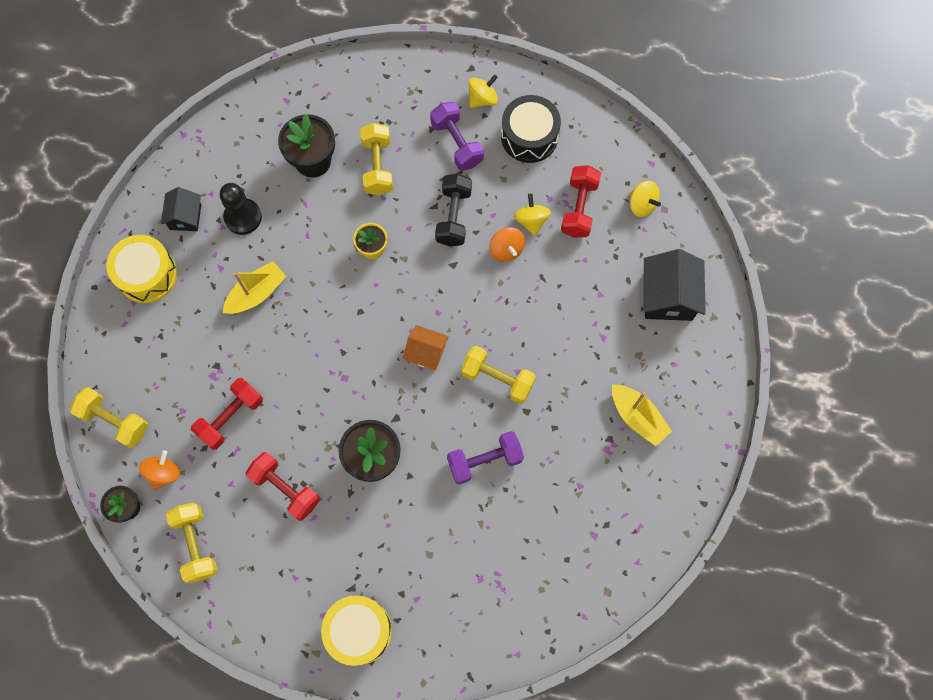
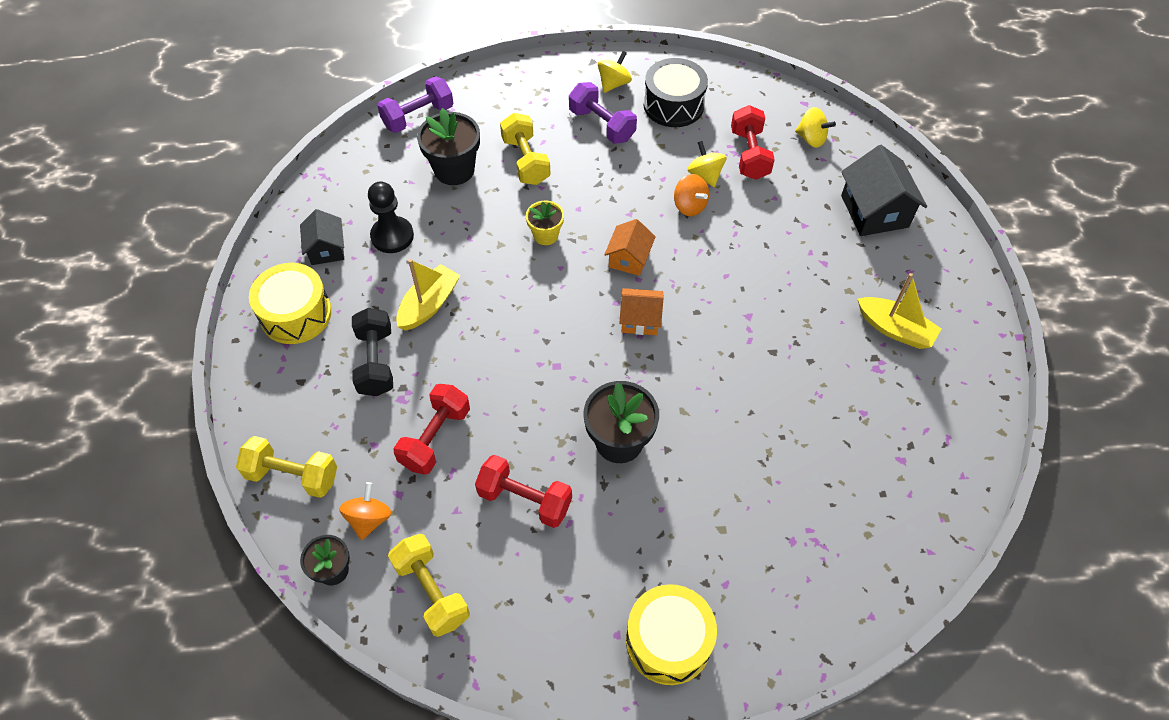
camera: 15 degrees left, 15 degrees down
(436, 290) = (629, 258): none -> orange house
(454, 216) = (622, 188): black dumbbell -> black dumbbell (376, 362)
(485, 461) = (747, 412): purple dumbbell -> purple dumbbell (418, 117)
(497, 379) = (728, 327): yellow dumbbell -> none

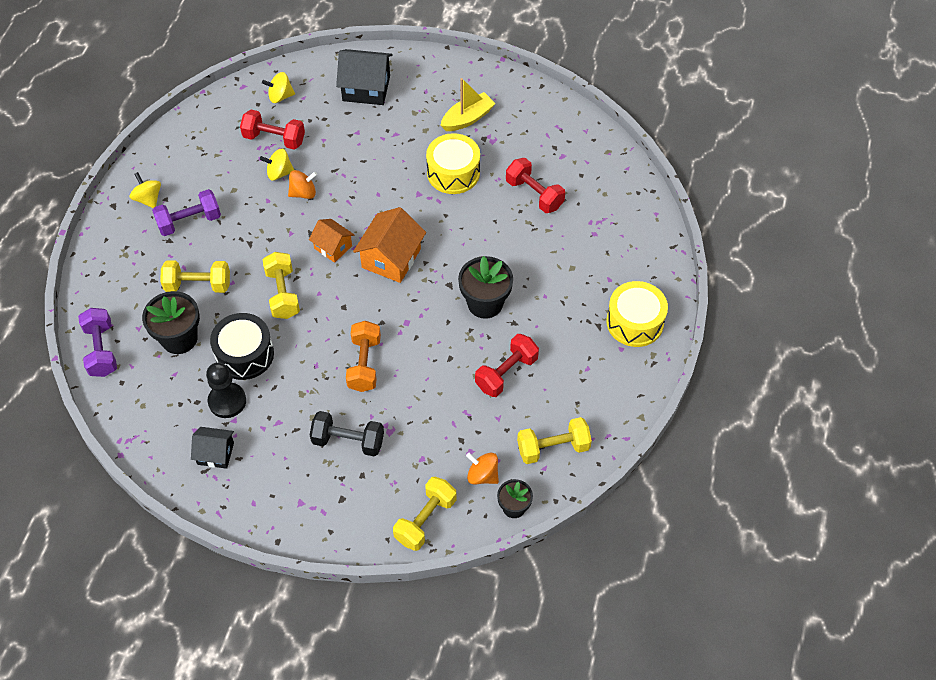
camera: 70 degrees left, 0 degrees up
(296, 314) = (273, 490): yellow drum -> yellow drum (453, 173)
(429, 305) = (311, 391): yellow boat -> none
(435, 438) = (433, 416): red dumbbell -> red dumbbell (534, 194)
(482, 343) = (364, 364): none -> orange dumbbell
(545, 235) = (283, 294): yellow flower pot -> yellow dumbbell
(640, 320) = (391, 258): orange house -> orange house, size x1.64
(673, 105) = (196, 167): black drum -> black drum (244, 354)
(811, 139) = (280, 96): yellow spinning top -> yellow spinning top turned 150 degrees counterclockwise

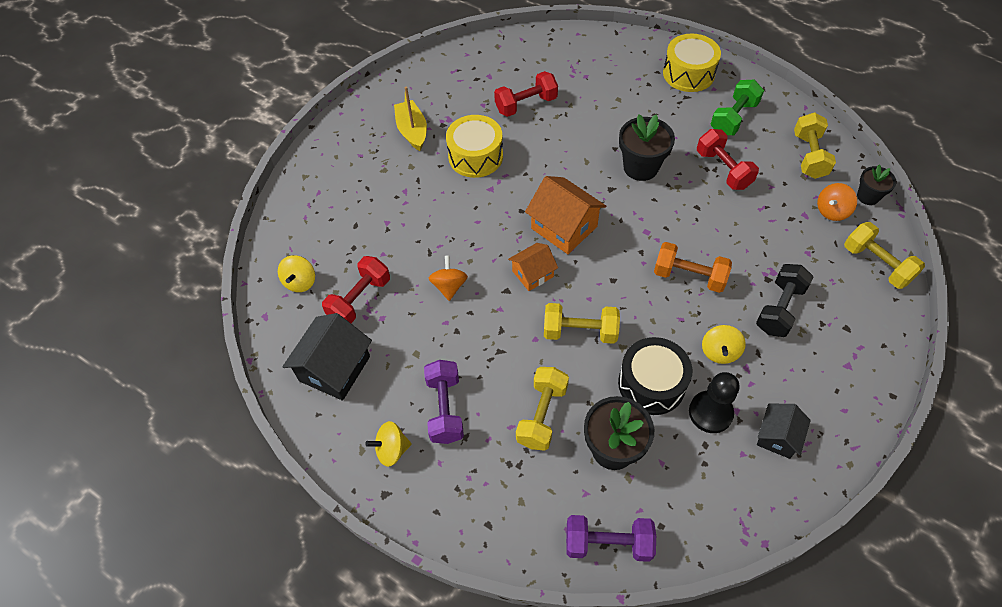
camera: 70 degrees left, 0 degrees up
(279, 173) = (411, 304): yellow spinning top -> yellow spinning top (719, 352)
(366, 88) = (330, 202): black house -> black house (335, 368)
(583, 372) = (733, 118): none -> green dumbbell

